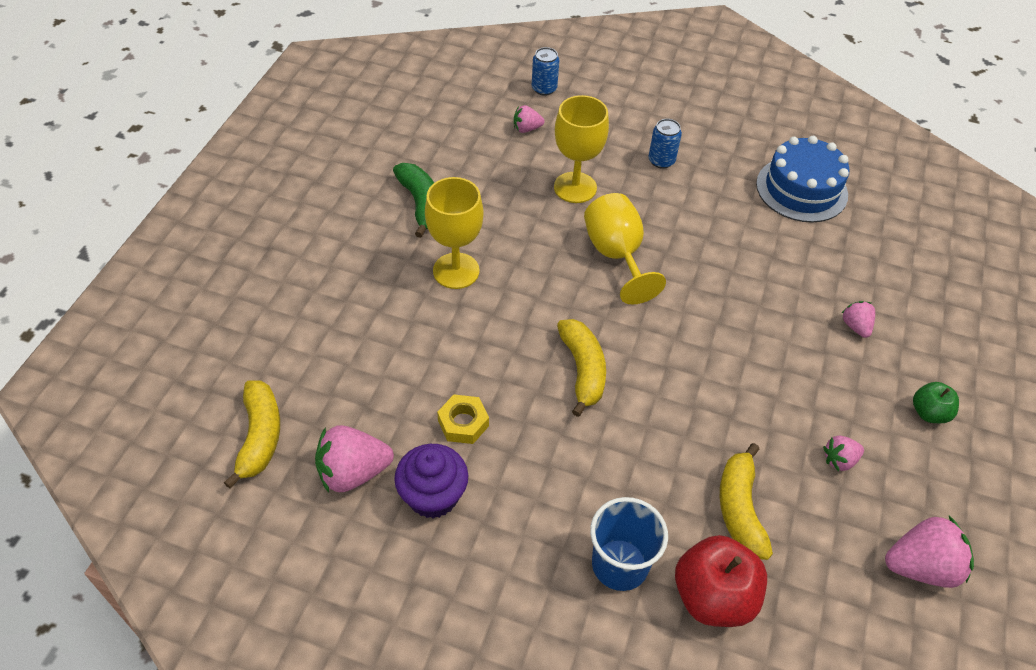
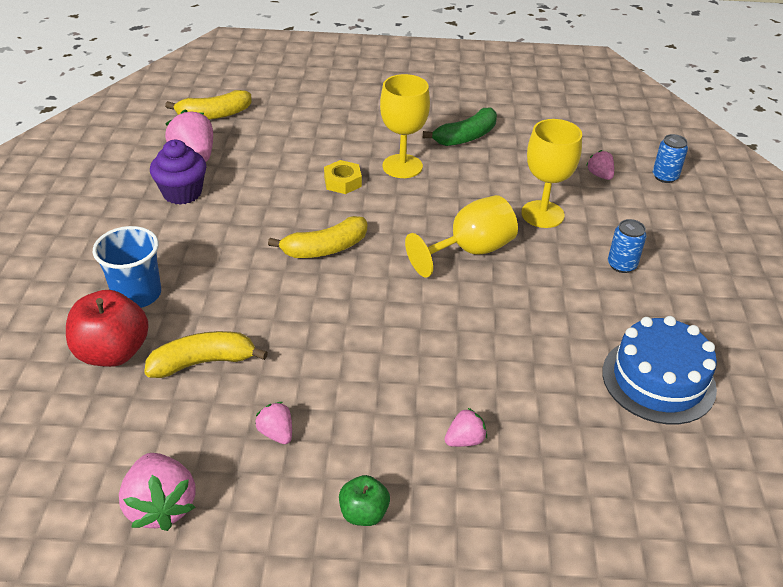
camera: 75 degrees right, 10 degrees down
(463, 423) = (251, 195): yellow nut -> yellow nut (342, 182)

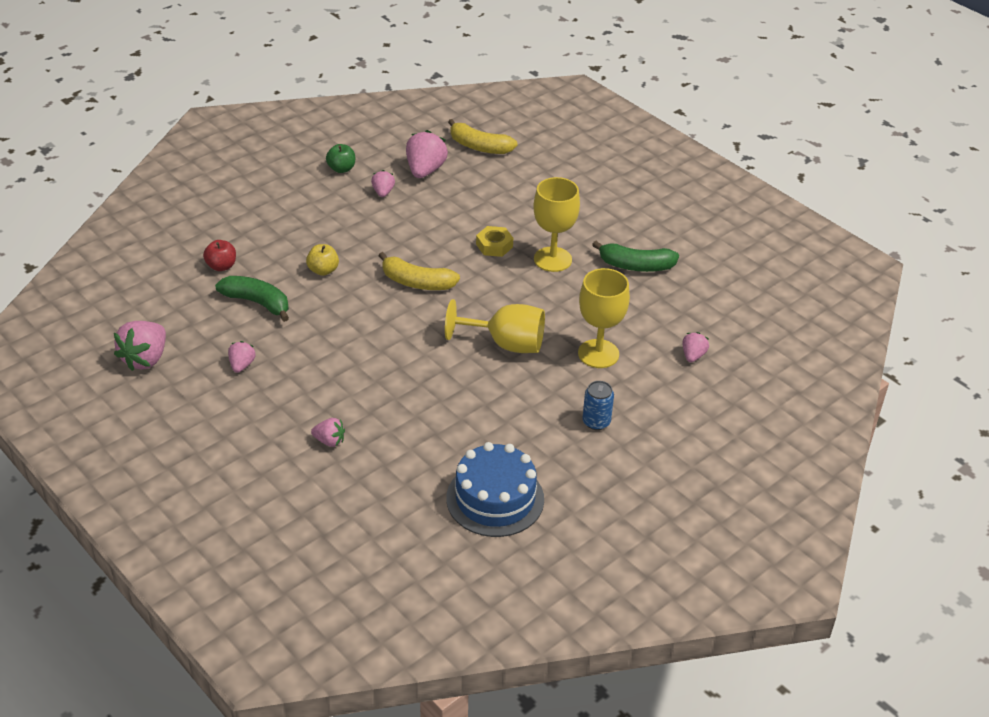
camera: 45 degrees right, 0 degrees up
(113, 352) = (221, 266): red apple -> red apple, size x0.55
(137, 294) = (275, 241): blue cup -> none
(182, 193) = (383, 192): purple cupcake -> pink strawberry
(203, 362) = (257, 303): yellow banana -> green banana
(225, 291) = (323, 270): none -> yellow apple
(364, 513) = (227, 434): green apple -> green apple (341, 169)
(665, 177) = (746, 390): blue can -> none

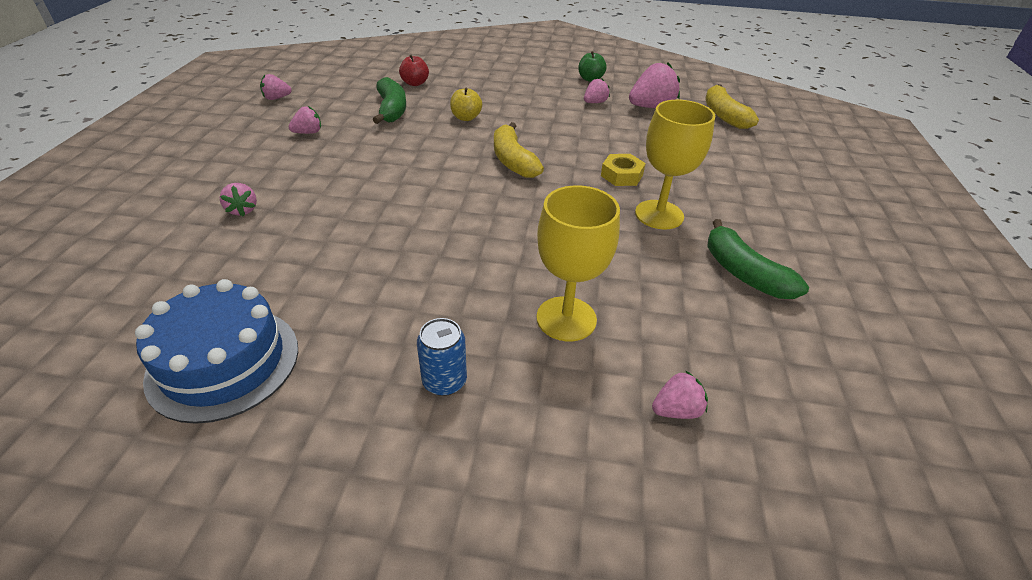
camera: 50 degrees right, 0 degrees up
(145, 359) = (277, 98): pink strawberry -> pink strawberry, size x0.55
(506, 344) = (497, 246): yellow goblet -> none

